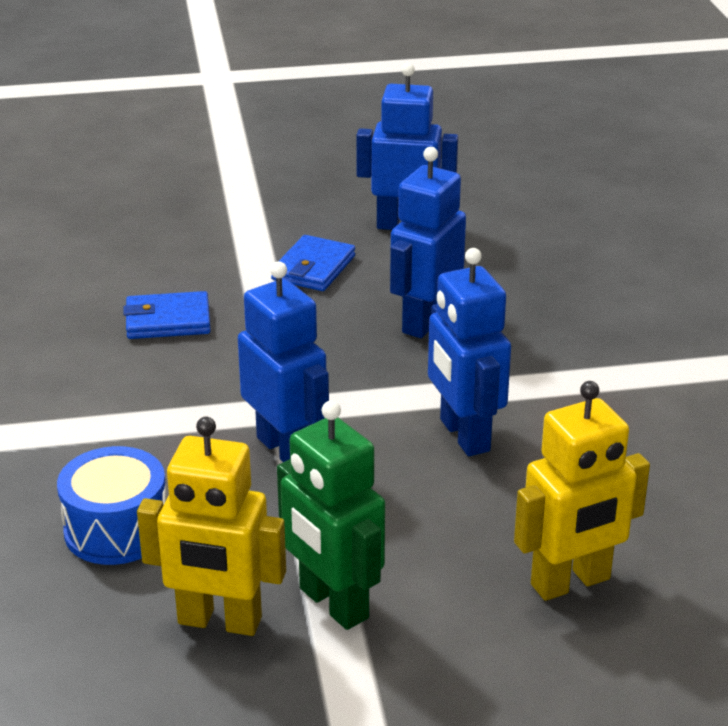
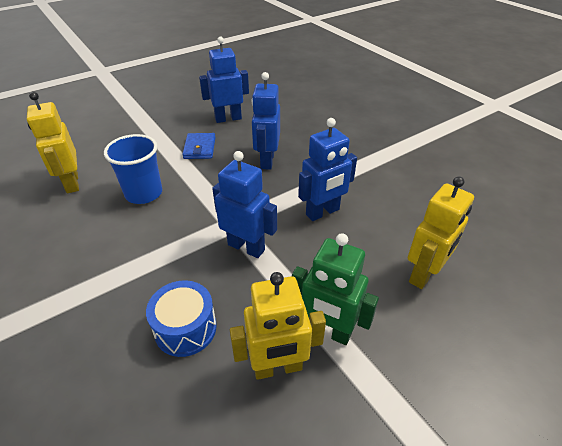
camera: 25 degrees left, 10 degrees up
(60, 273) = (72, 183): none -> yellow robot
(168, 320) = (144, 193): blue wallet -> blue cup
(463, 435) = (323, 212): blue robot -> blue robot turned 75 degrees counterclockwise

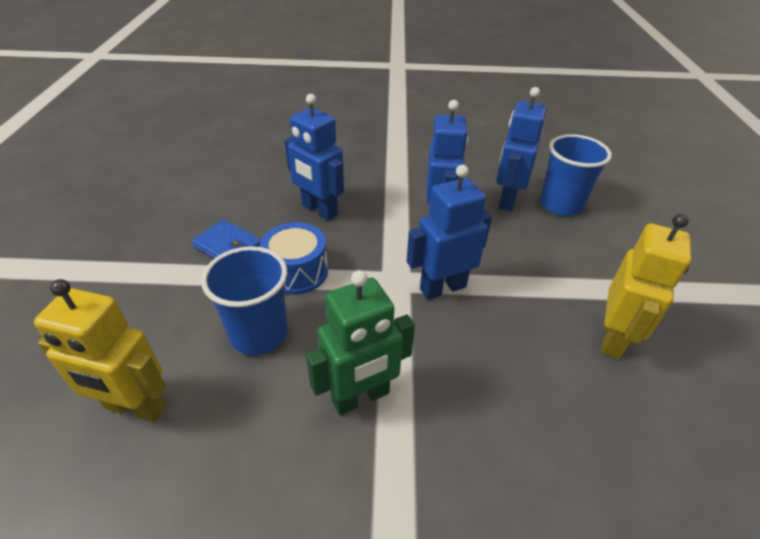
camera: 55 degrees left, 0 degrees up
(185, 328) = (526, 386): blue drum -> blue drum (297, 272)
(228, 118) = (200, 199): blue robot -> blue robot (507, 200)
(328, 331) = (589, 287): green robot -> green robot (361, 397)
(424, 274) = (561, 205): yellow robot -> blue cup

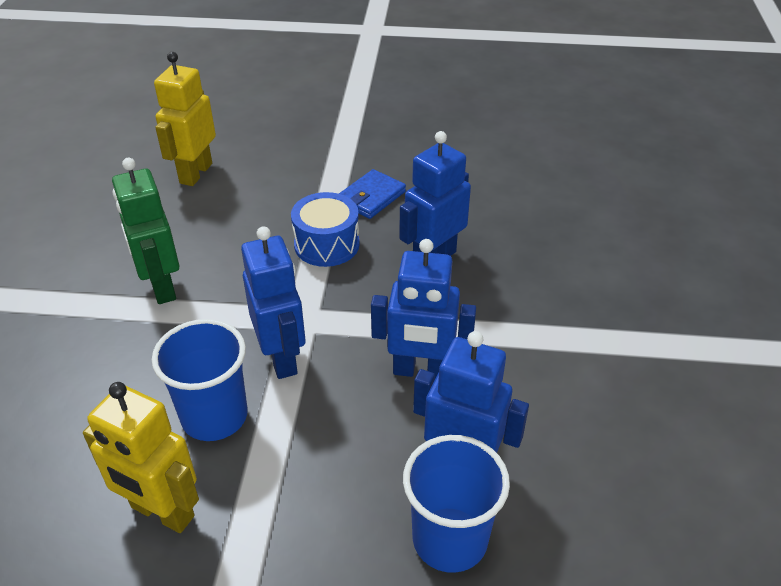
camera: 95 degrees right, 0 degrees up
(259, 333) = (249, 225): blue cup -> blue cup (214, 416)

